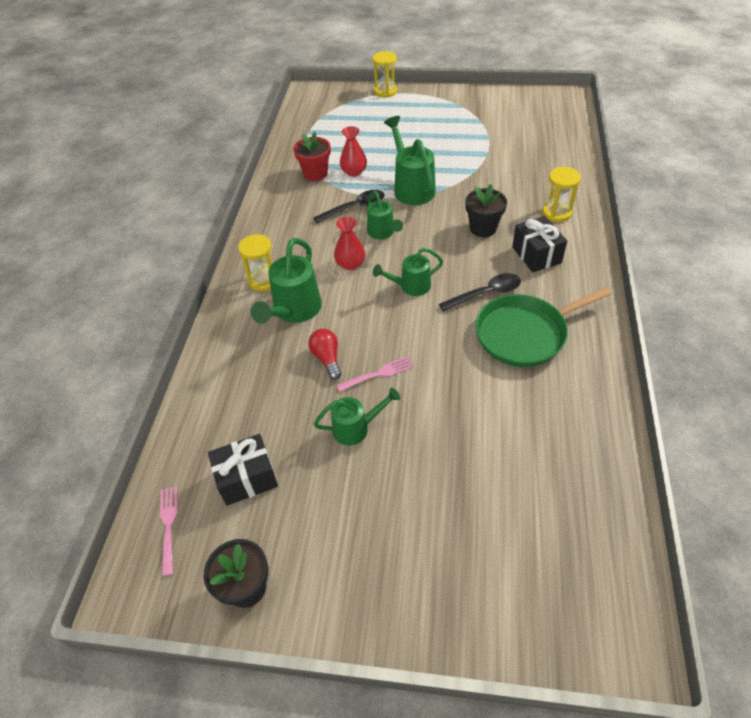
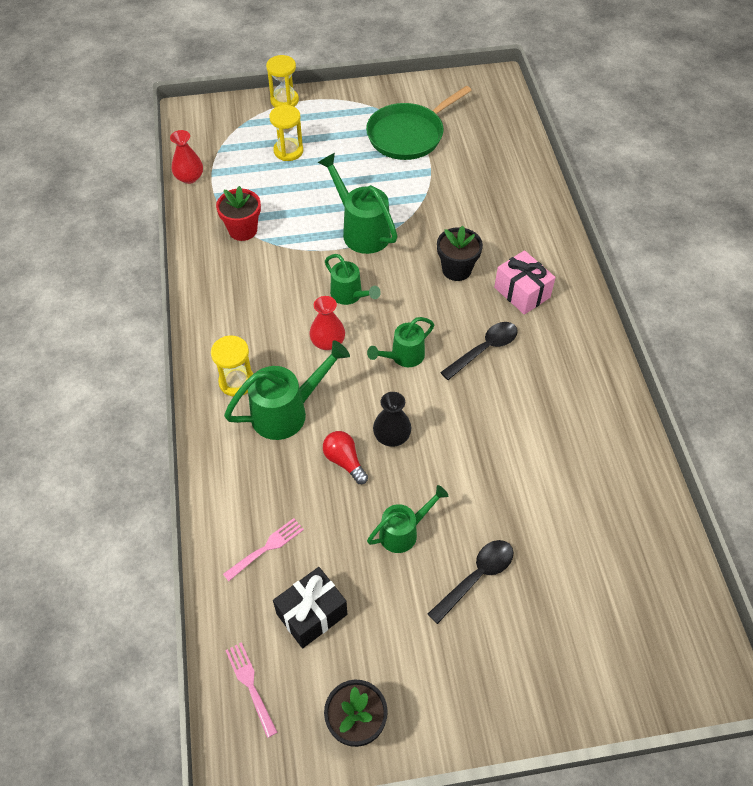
camera: 20 degrees left, 5 degrees up
(294, 310) = (287, 412): green watering can -> green watering can turned 120 degrees counterclockwise
(354, 172) = (287, 220): red vase -> red vase (189, 177)
(354, 208) = (306, 268): black spoon -> black spoon (476, 577)
(376, 347) = (391, 436): none -> black vase
(378, 374) = (405, 466): pink fork -> pink fork (266, 548)
(524, 334) = (537, 388): green pan -> green pan (408, 135)
(536, 255) = (522, 292): black gift -> pink gift
(556, 213) = (528, 236): yellow hourglass -> yellow hourglass (288, 151)

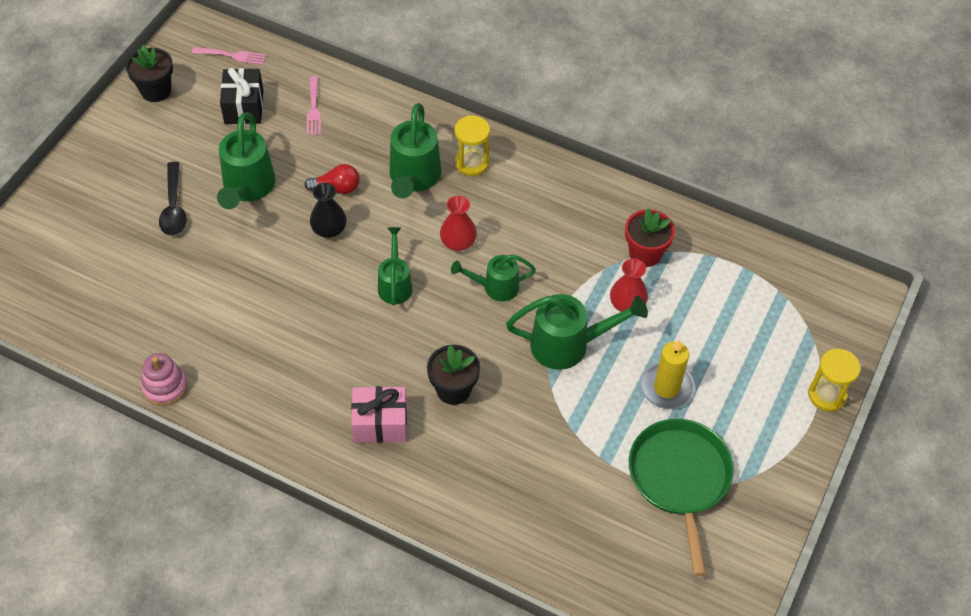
camera: 125 degrees right, 0 degrees up
(189, 177) = (754, 249): red vase -> red vase (627, 304)
(288, 151) = (735, 351): yellow hourglass -> none
(348, 169) = (666, 388): none -> yellow candle
(403, 532) = (247, 188): green watering can -> green watering can, size x1.58
(484, 349) = (348, 347): black spoon -> none
(632, 440) = (165, 386): none -> pink stacking toy

